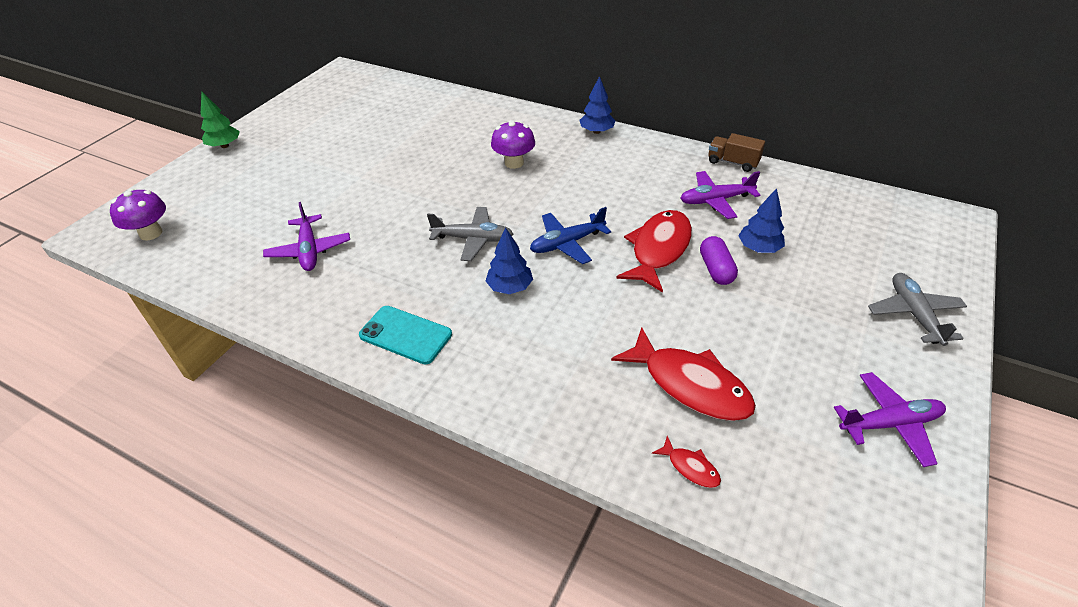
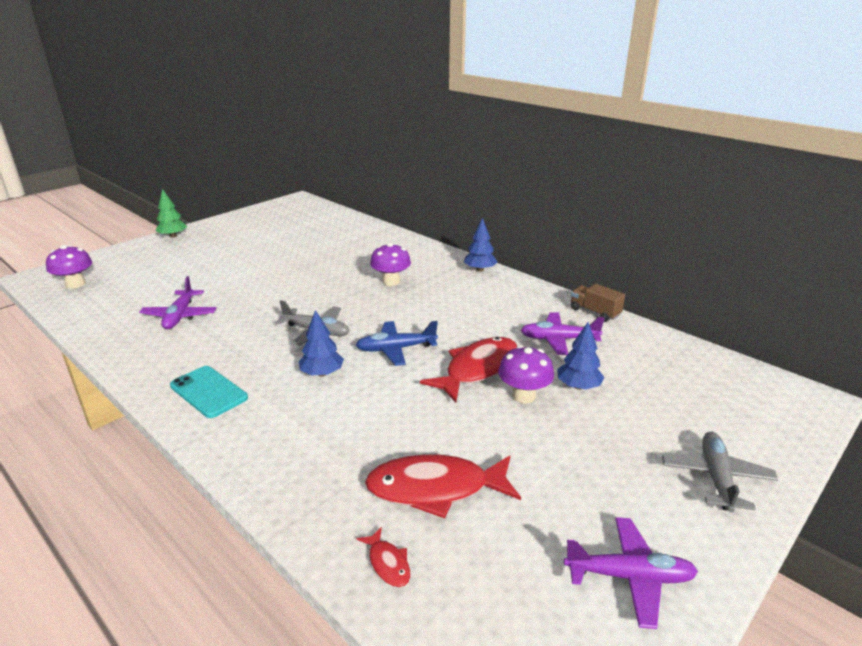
camera: 15 degrees right, 15 degrees down
(690, 384) = (435, 489): red fish -> red fish turned 120 degrees clockwise
(716, 269) = (523, 396): purple capsule -> purple mushroom

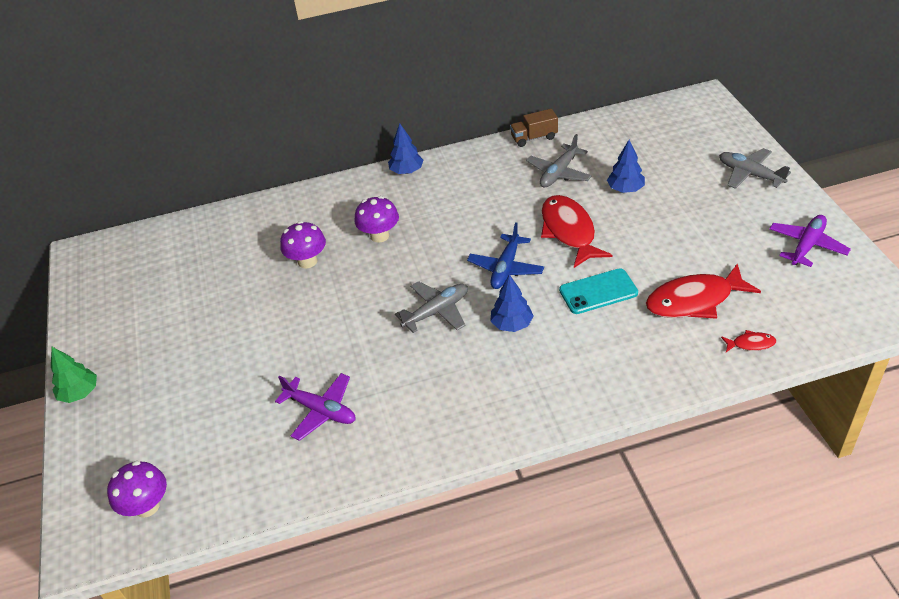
camera: 55 degrees left, 15 degrees up
(209, 392) = (490, 406): turquoise phone -> turquoise phone (598, 291)
(435, 489) = (694, 300): red fish -> red fish turned 45 degrees clockwise
(523, 396) = (619, 220): purple mushroom -> purple mushroom (307, 261)
(559, 339) = (559, 173): purple plane -> grey plane

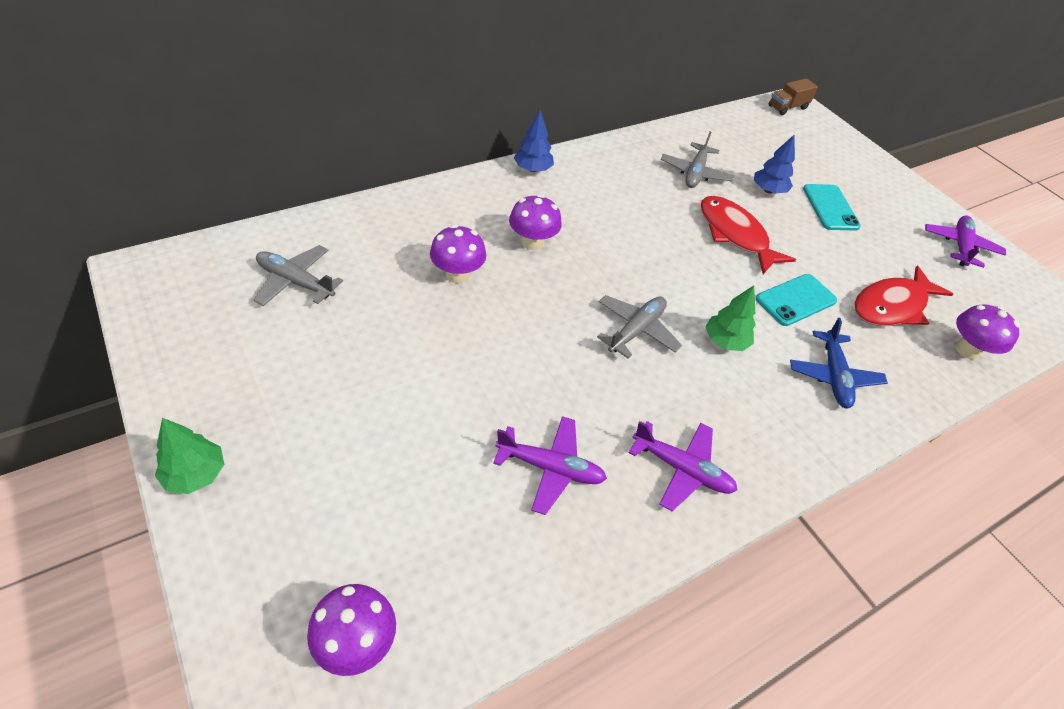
camera: 25 degrees left, 5 degrees up
(424, 421) = (681, 469): none -> purple plane
(506, 268) = (689, 277): blue plane -> blue plane (833, 376)
(512, 324) = (725, 341): blue tree -> green tree
(534, 138) = (653, 136): brown truck -> brown truck (787, 107)
(682, 206) = (830, 207): none -> turquoise phone
(750, 174) = (873, 177): grey plane -> grey plane (295, 282)
(751, 344) = (967, 350): red fish -> purple mushroom

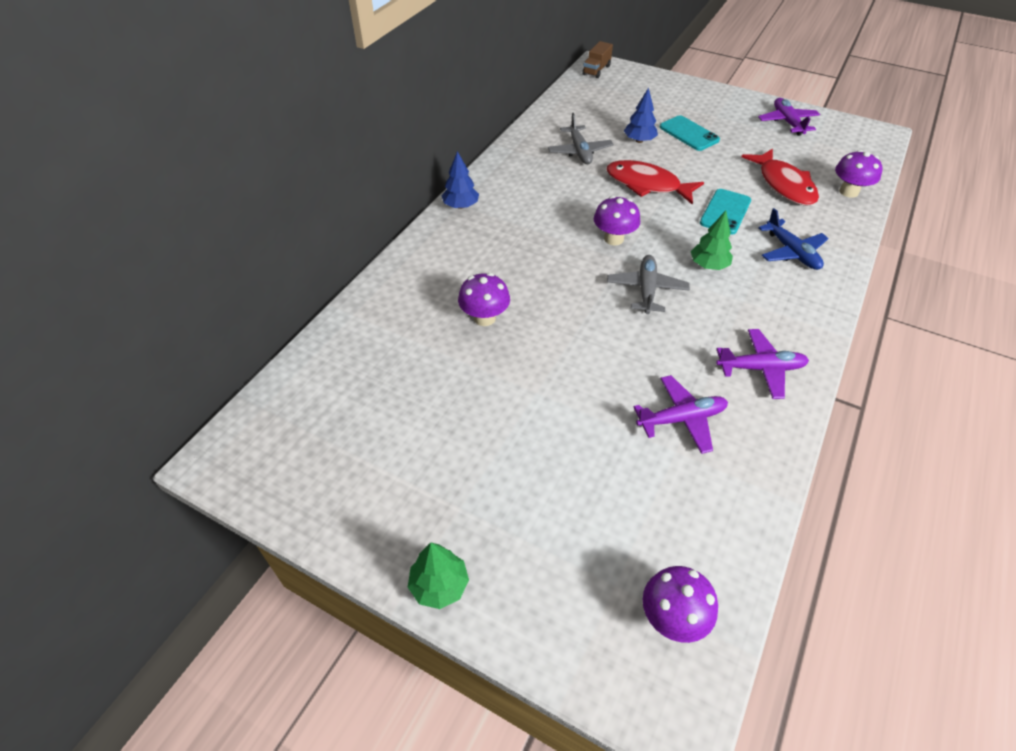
camera: 25 degrees left, 0 degrees up
(295, 282) = (363, 394): grey plane -> none
(532, 242) = (515, 263): purple mushroom -> purple mushroom (613, 239)
(892, 306) = (784, 185): red fish -> red fish turned 45 degrees counterclockwise

